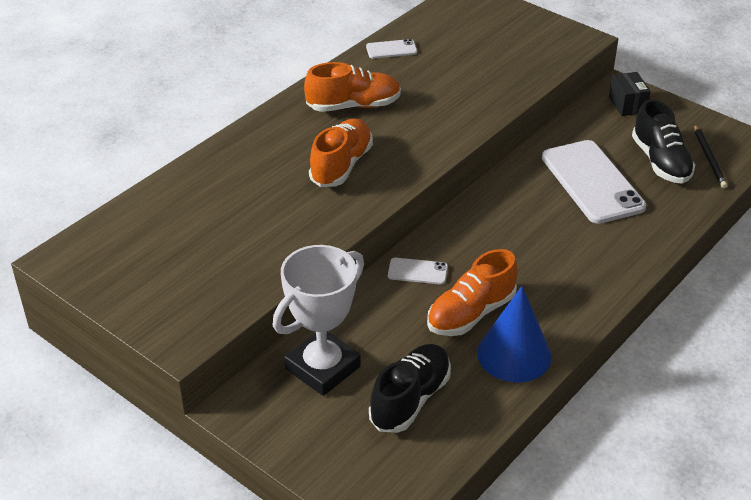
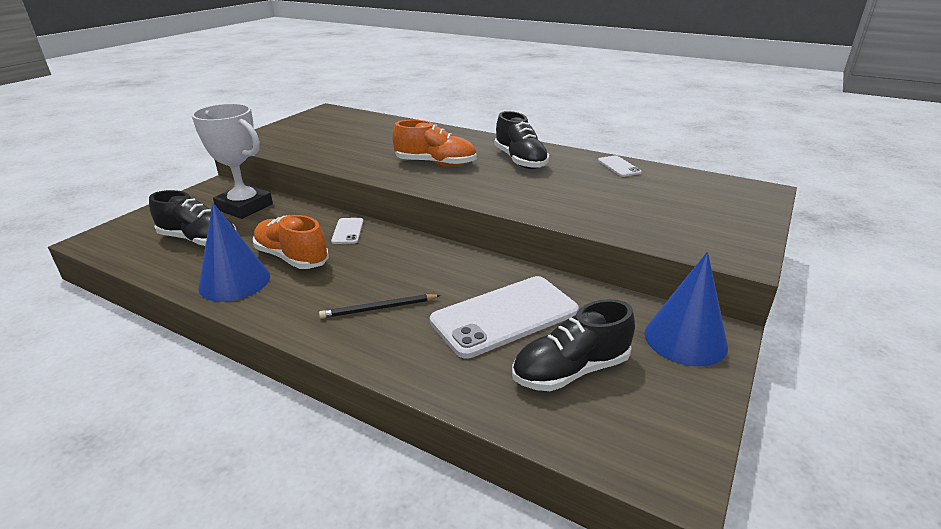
camera: 80 degrees right, 10 degrees down
(353, 106) = (520, 160): orange shoe -> black shoe
(627, 104) = (685, 339): black box -> blue cone
(709, 158) = (604, 421): black pencil -> black pencil (378, 308)

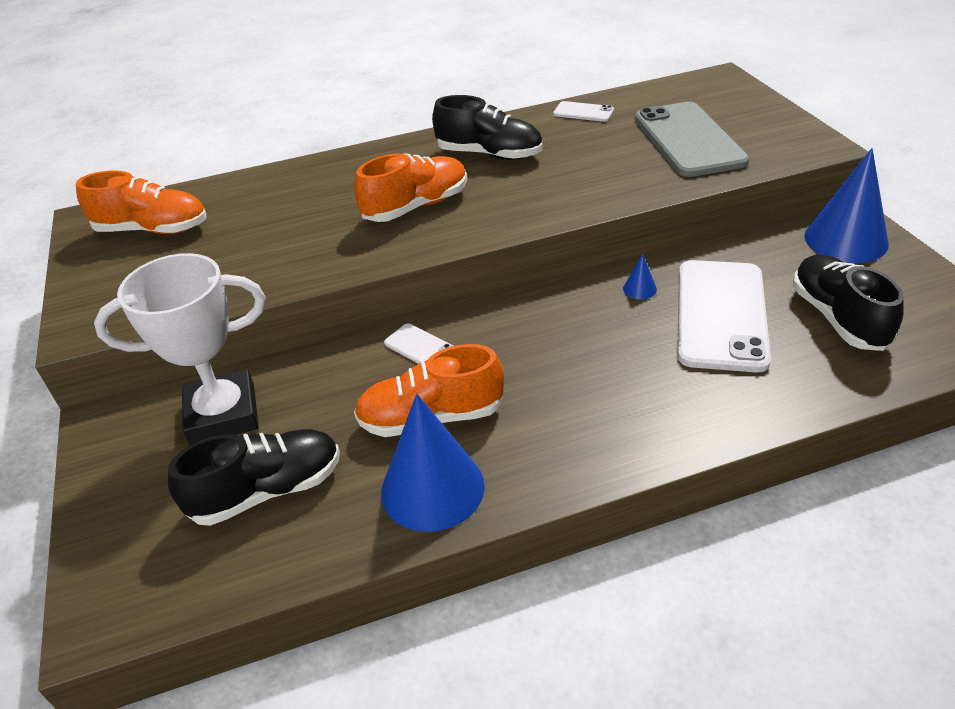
camera: 45 degrees left, 10 degrees up
(333, 123) = (152, 229): none -> orange shoe
(378, 308) = (624, 390): black pencil -> none
(491, 275) = (639, 289): none -> blue cone
(571, 370) = (838, 318): black shoe -> black shoe turned 150 degrees clockwise
(650, 208) = (688, 140): none -> grey phone

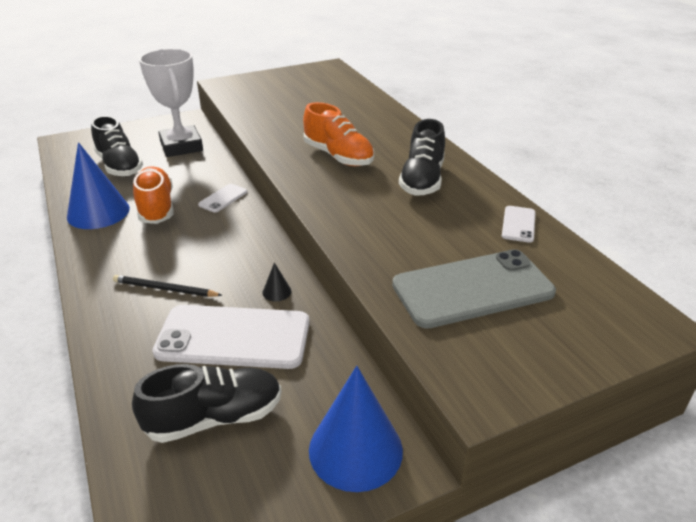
camera: 80 degrees right, 5 degrees down
(152, 229) = (314, 83): orange shoe -> none
(639, 289) = (277, 292): blue cone -> black cone
(639, 379) = (165, 289): none -> black pencil

